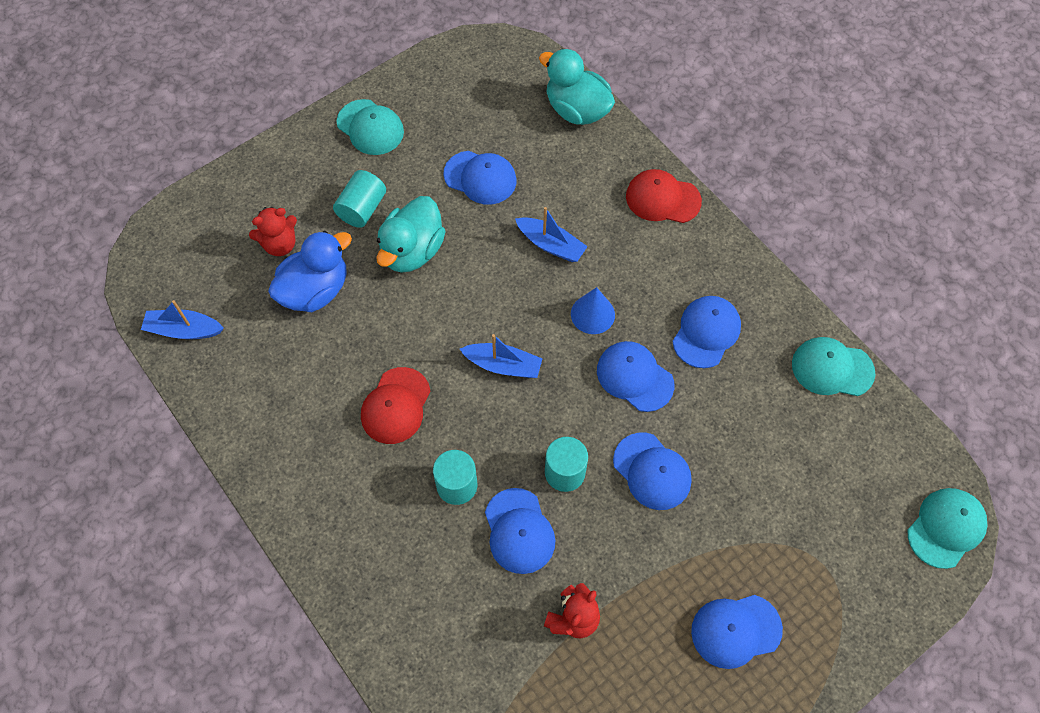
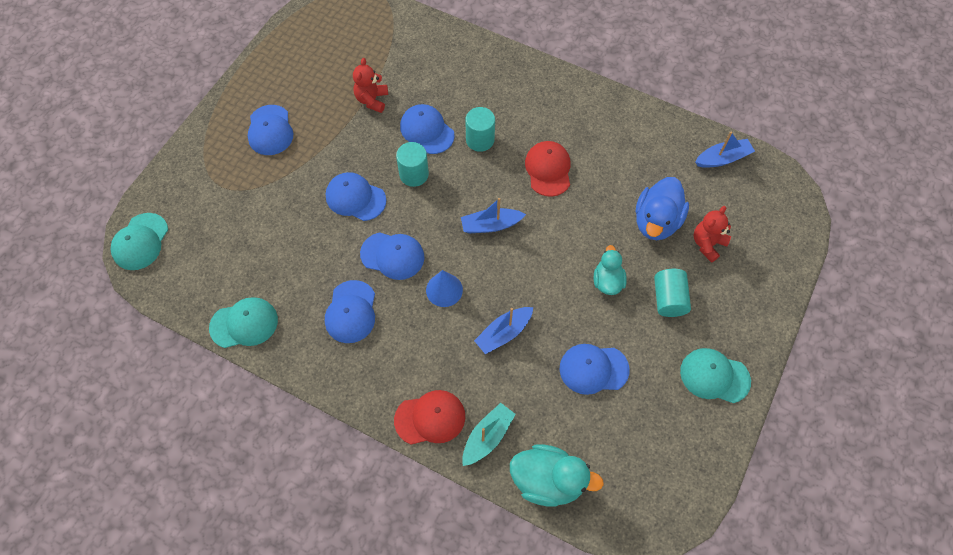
camera: 155 degrees right, 0 degrees up
(412, 251) = (607, 281): turquoise duck -> turquoise duck, size x0.63
(551, 245) = (503, 333): blue boat -> blue boat turned 45 degrees counterclockwise
(614, 163) = (487, 437): none -> turquoise boat
(735, 630) = (270, 130): blue cap -> blue cap turned 120 degrees clockwise

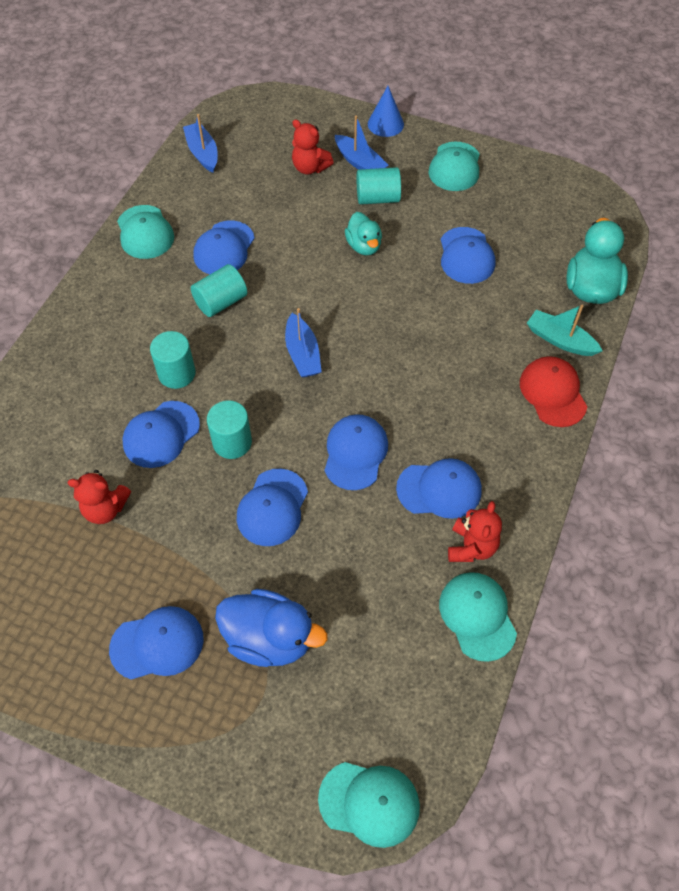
camera: 95 degrees left, 5 degrees down
(298, 328) = (471, 547): none -> red teddy bear
(444, 290) = (395, 394): blue cone -> blue cone (385, 124)
(503, 333) = (440, 333): blue boat -> blue boat (360, 163)
(548, 169) = (221, 302): red cap -> turquoise cylinder
(606, 173) = (224, 248): none -> blue cap
(607, 281) = (364, 246): turquoise duck -> turquoise duck turned 105 degrees counterclockwise
(625, 117) = (145, 232): none -> turquoise cap
(656, 221) = (286, 206): blue duck -> blue duck (269, 638)

